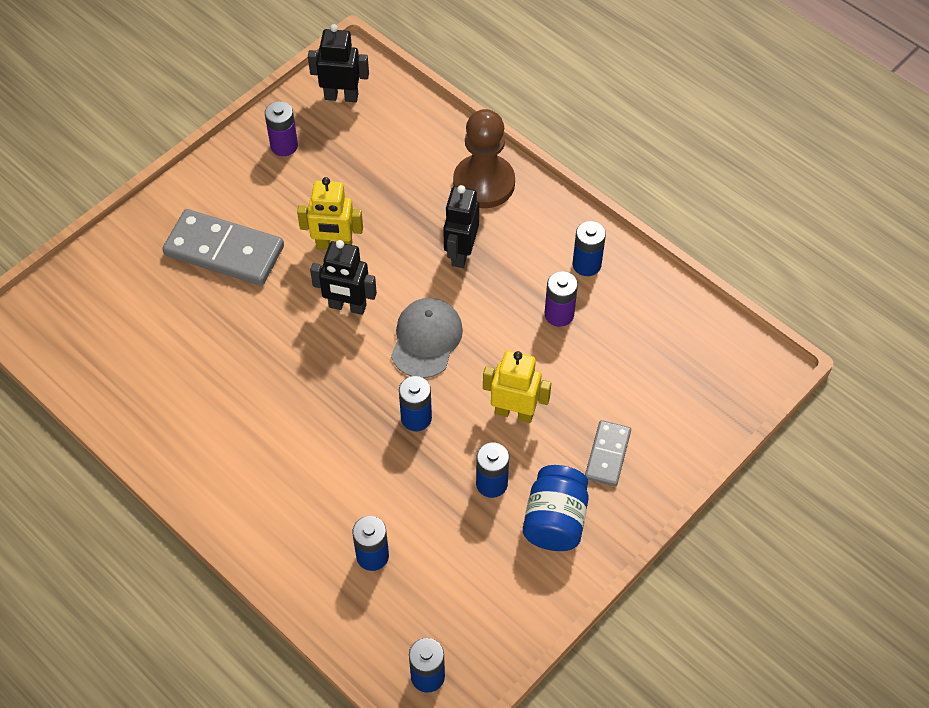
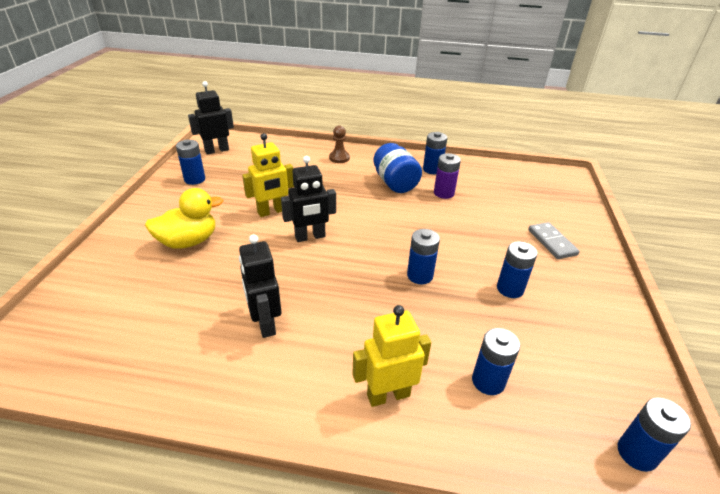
camera: 35 degrees left, 20 degrees down
(224, 251) = (188, 241): grey domino -> yellow duck
(284, 146) = (194, 179): purple battery -> blue battery
(426, 339) = (380, 233): grey cap -> none
(461, 253) = (357, 188): black robot -> black robot (265, 323)
(484, 183) = (339, 158): brown pawn -> brown pawn, size x0.50
(514, 412) = (476, 245): yellow robot -> yellow robot (388, 395)
(555, 520) = (571, 290): blue jar -> blue jar (395, 183)

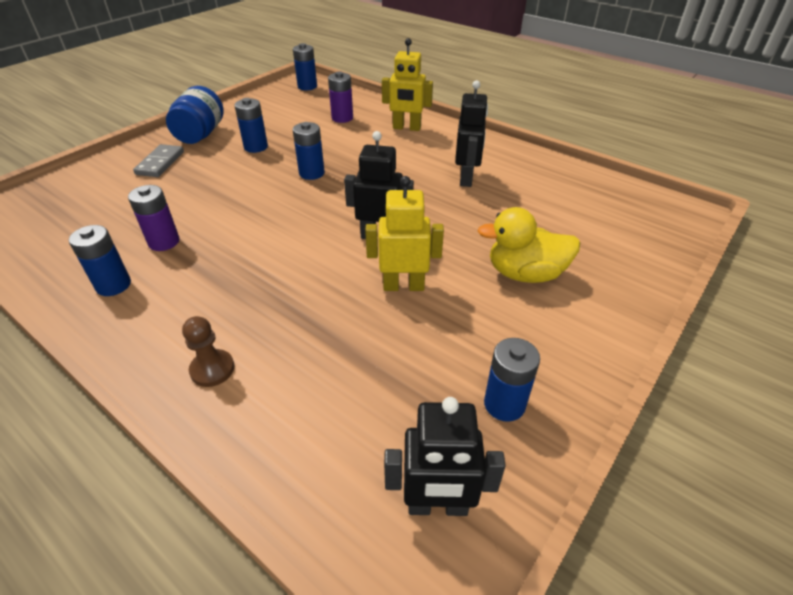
camera: 150 degrees left, 5 degrees up
(395, 183) = (198, 278): blue jar -> blue jar (200, 134)
(488, 381) = (342, 118): blue battery -> purple battery

